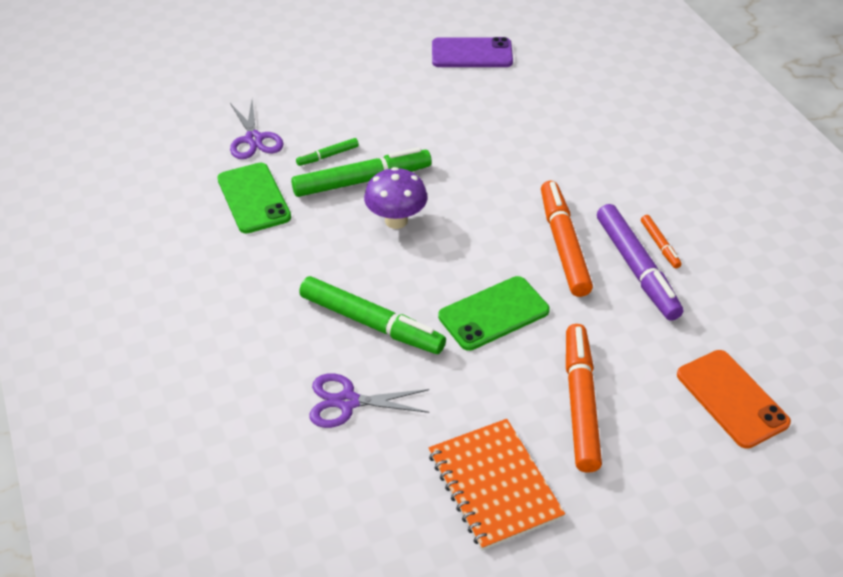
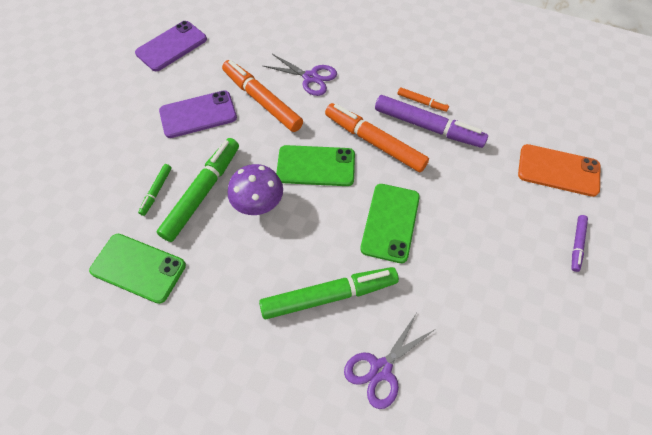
camera: 45 degrees left, 15 degrees up
(254, 139) = (84, 219): purple scissors -> purple scissors (310, 77)
(429, 121) = (198, 114): none -> purple phone
(482, 226) = (316, 166): none -> green phone
(494, 485) = (522, 342): orange notebook -> none
(580, 403) = (499, 241): orange marker -> orange marker (262, 100)
(659, 466) = (577, 244): none -> purple marker

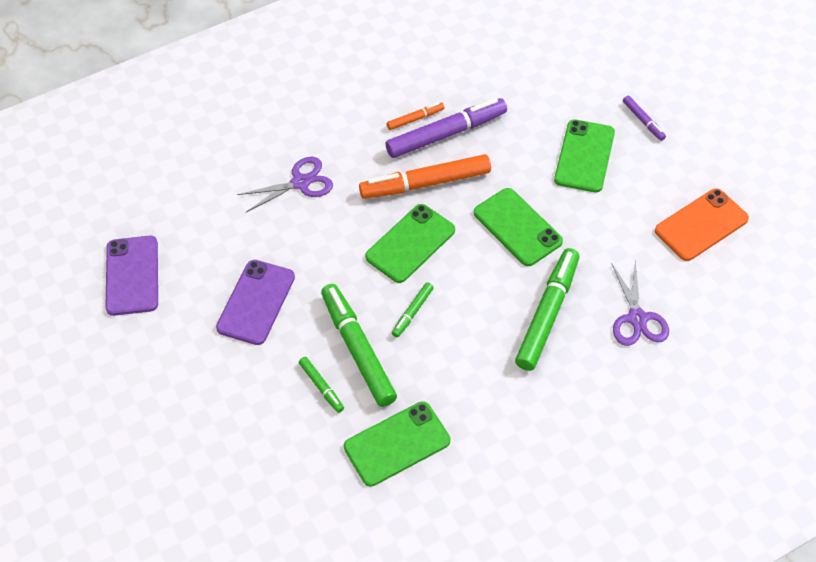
camera: 50 degrees left, 5 degrees down
(259, 205) = (412, 312): purple mushroom -> green marker
(262, 100) = (291, 239): orange marker -> none
(499, 225) = (584, 156): none -> green phone
(558, 170) = (571, 80): orange phone -> orange phone (701, 225)

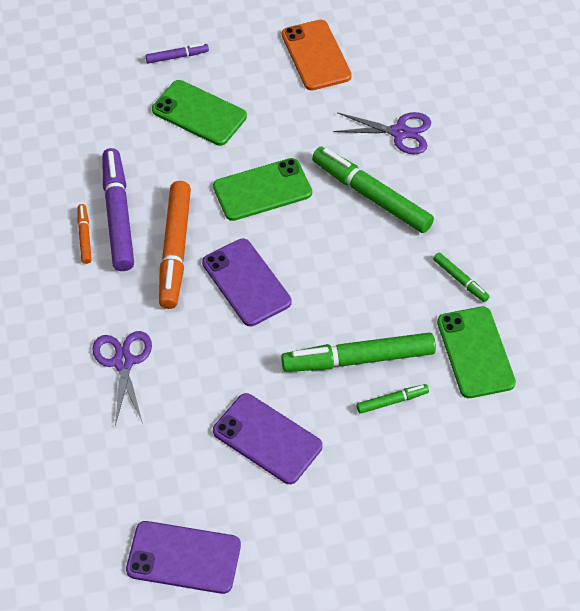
camera: 75 degrees left, 0 degrees up
(410, 243) = (246, 282): green phone -> purple phone
(412, 312) = (331, 302): green marker -> green marker (460, 280)

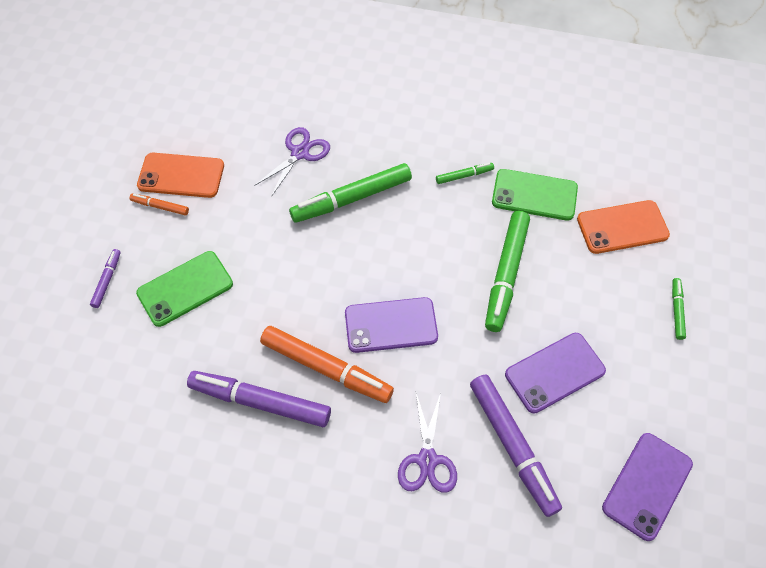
camera: 65 degrees left, 5 degrees up
(84, 236) = (268, 441): orange marker -> orange marker (160, 207)
(123, 362) = (427, 459): purple scissors -> purple scissors turned 105 degrees counterclockwise
(170, 427) = (512, 446): none -> purple marker
(262, 190) = (300, 273): green phone -> none
(392, 401) = (555, 268): green marker -> green marker (676, 310)
(484, 450) = (622, 227): none -> orange phone

